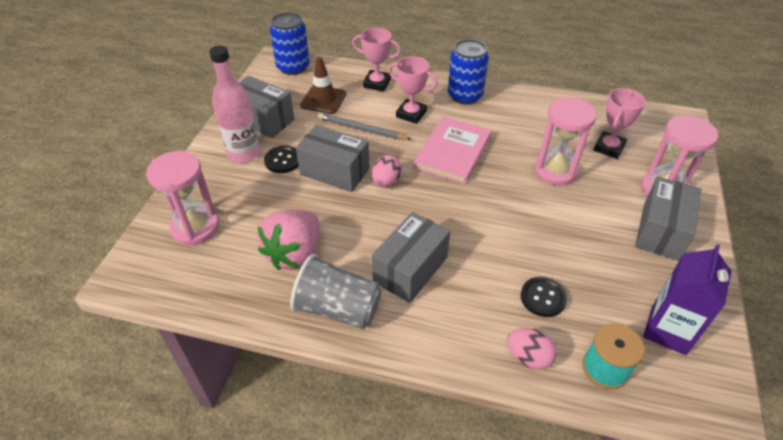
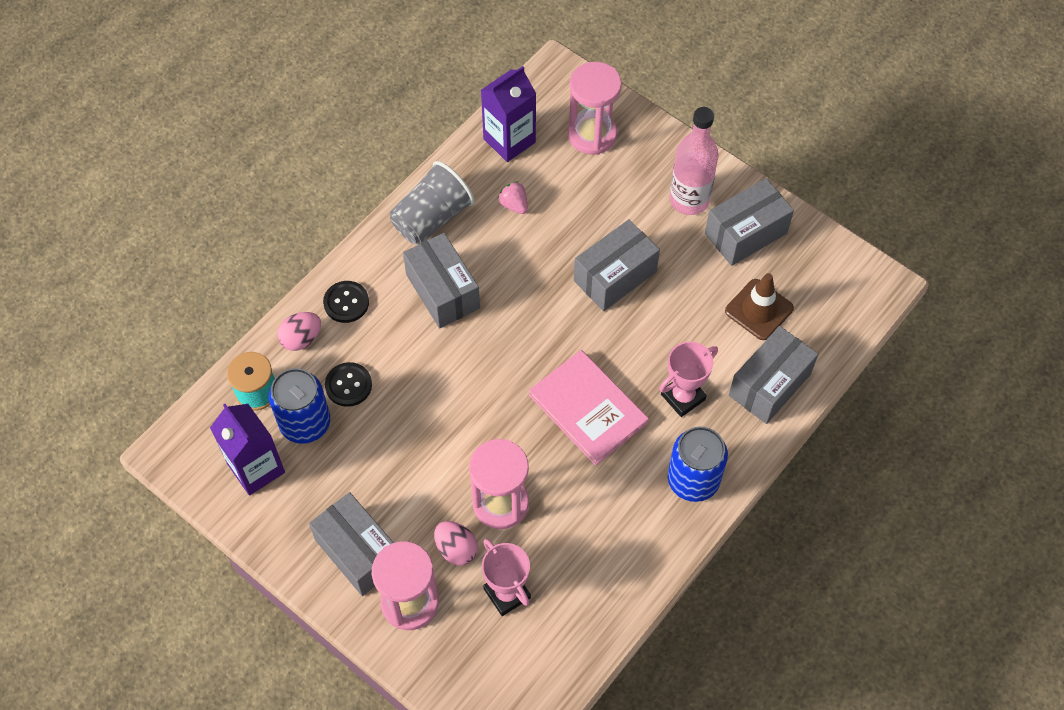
camera: 115 degrees right, 15 degrees up
(221, 283) = (509, 140): none -> purple carton
(283, 160) = (658, 233): black button -> black button (346, 303)
(293, 67) = (852, 298): blue can -> blue can (305, 423)
(295, 254) = (514, 205): pink strawberry -> pink strawberry, size x0.47
(361, 129) = (678, 330): grey pencil -> none
(377, 83) = (769, 385): pink trophy -> grey box
(386, 182) = (573, 319): pink egg -> pink egg (456, 549)

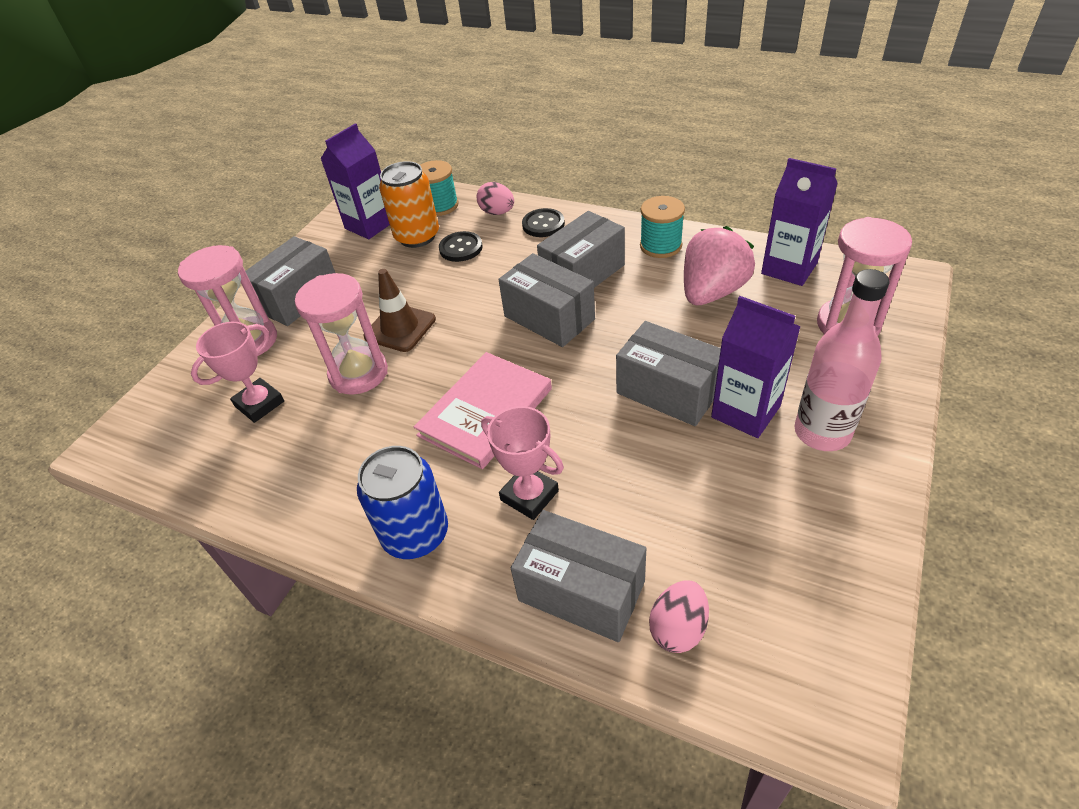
camera: 80 degrees right, 15 degrees down
(305, 423) = (417, 236): blue can -> orange can
(432, 218) = (660, 245): grey cup -> turquoise spool
(456, 549) = (305, 356): pink egg -> pink egg (678, 628)
(514, 205) = (712, 292): pink strawberry -> pink strawberry, size x2.15
(654, 236) = (745, 412): none -> purple carton
(745, 233) = (811, 506): grey box -> grey box (549, 318)
(759, 310) = (696, 550): brown traffic cone -> brown traffic cone (400, 328)

